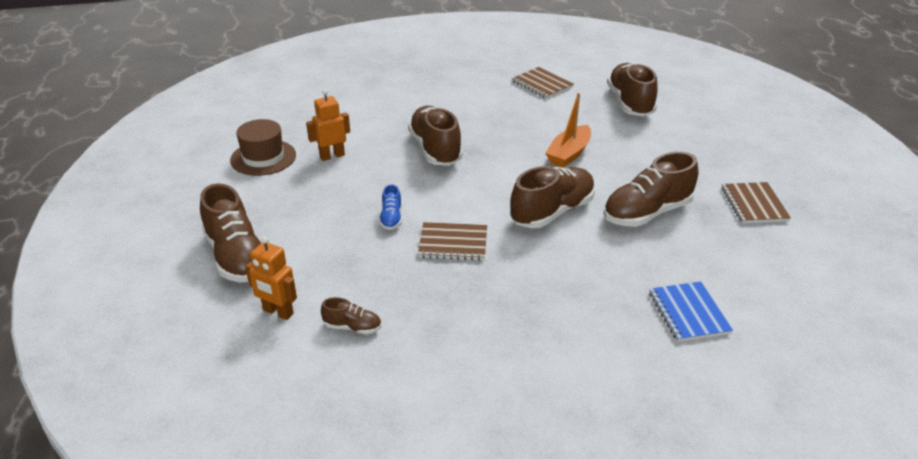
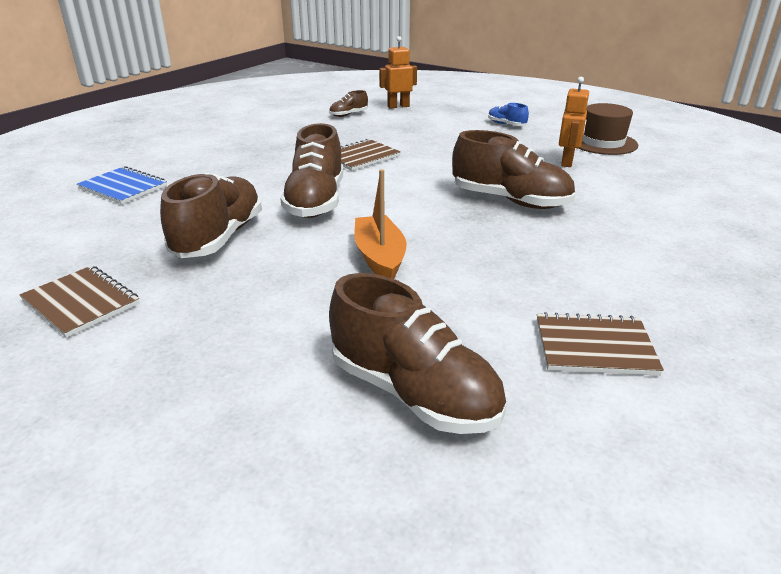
camera: 135 degrees right, 5 degrees down
(237, 257) = (471, 110): brown shoe -> none
(391, 218) = (431, 151): blue shoe -> blue shoe (506, 124)

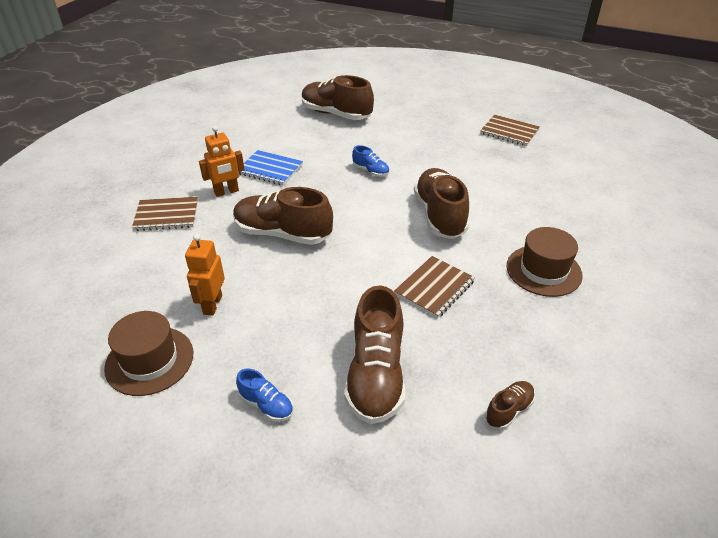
camera: 170 degrees right, 10 degrees up
(123, 187) = (606, 215): blue notebook -> blue notebook (270, 169)
(219, 238) = (481, 175): brown shoe -> brown shoe (376, 375)
(251, 159) = (543, 270): none -> brown hat
(380, 258) = (371, 171): orange boat -> blue shoe
(398, 106) = (446, 462): orange robot -> orange robot (226, 192)
(594, 347) = (257, 136): brown notebook -> brown notebook (166, 215)

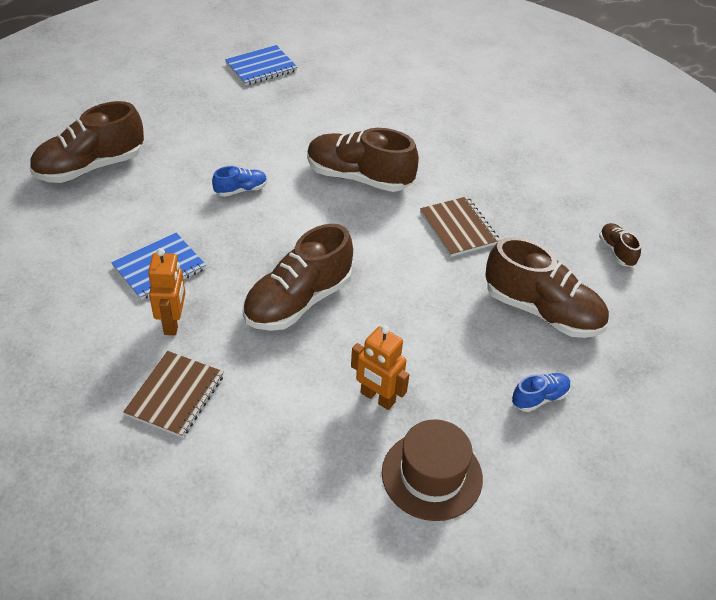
camera: 65 degrees left, 5 degrees up
(509, 132) = (261, 67): brown notebook -> blue notebook
(543, 270) = (480, 155): brown hat -> none

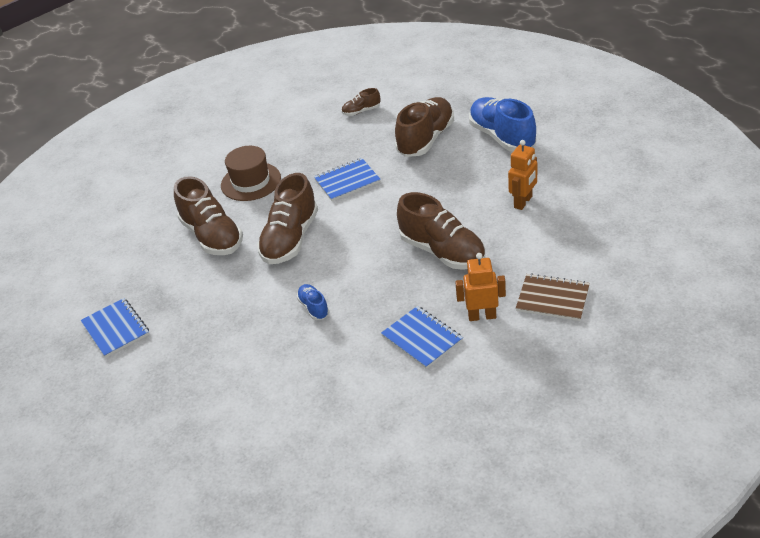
camera: 85 degrees left, 5 degrees down
(90, 167) = (288, 424): brown shoe -> brown shoe (212, 236)
(432, 475) = (576, 174): brown hat -> brown hat (251, 182)
(458, 228) = (347, 181): brown notebook -> blue notebook
(539, 398) = (502, 137): blue shoe -> blue shoe, size x2.10

